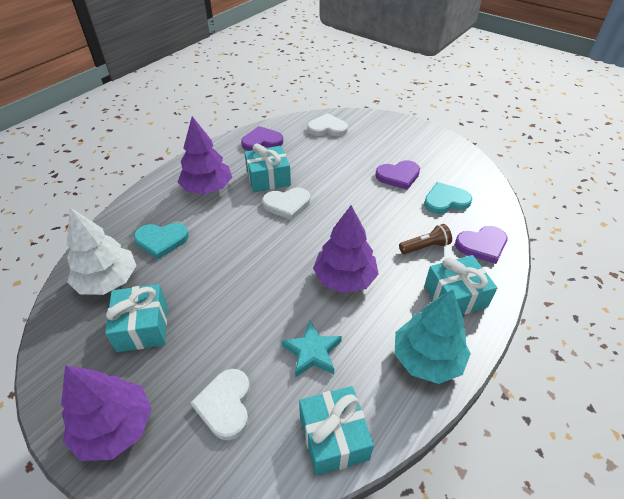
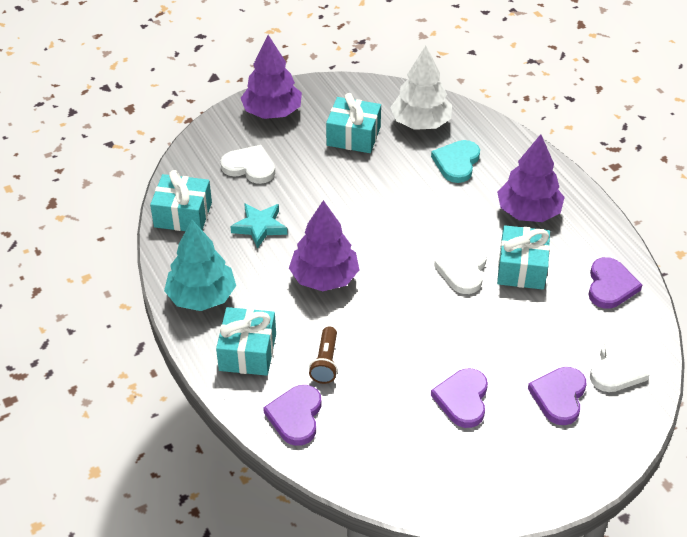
camera: 115 degrees right, 0 degrees up
(364, 143) = (559, 396): none -> purple heart
(445, 201) = (388, 424): turquoise heart -> none

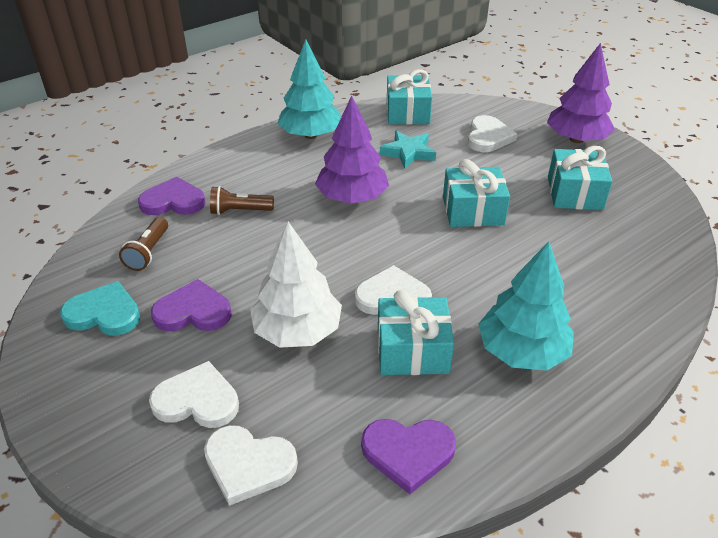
camera: 80 degrees right, 5 degrees down
(247, 352) = (248, 166): turquoise gift -> turquoise gift (473, 211)
(376, 434) = (148, 252): none -> brown flashlight
(421, 123) = (633, 240): white tree -> white tree (297, 331)
(456, 163) = (579, 276): turquoise heart -> turquoise heart (104, 313)
(528, 212) = (522, 351): purple tree -> turquoise tree
(559, 396) = (197, 400): purple heart -> white heart

